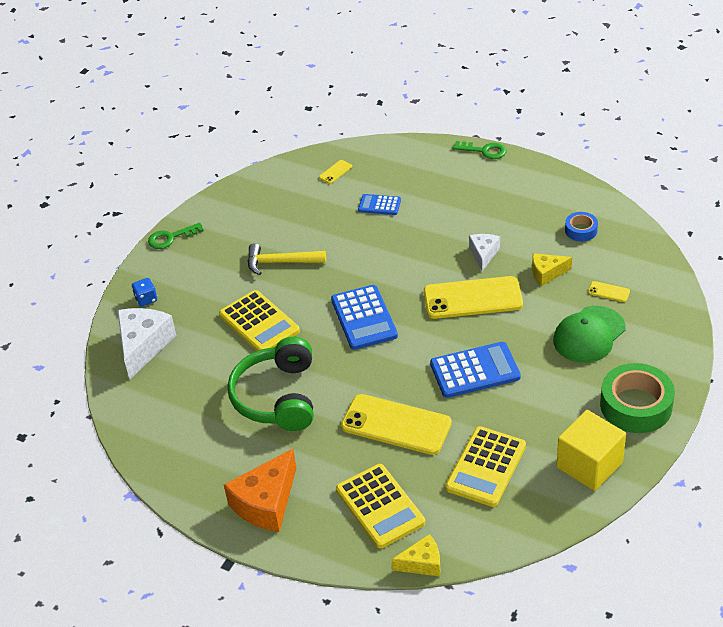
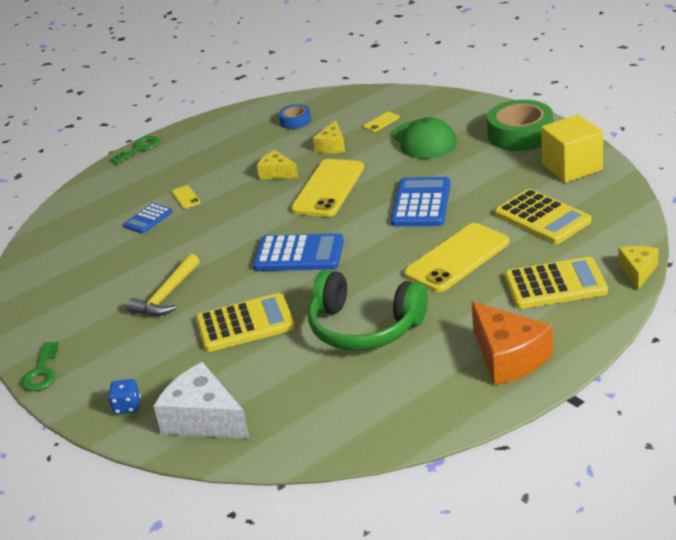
camera: 65 degrees left, 10 degrees down
(335, 172) = (67, 238): yellow phone -> yellow phone (186, 197)
(483, 254) = (277, 173): white cheese -> yellow cheese

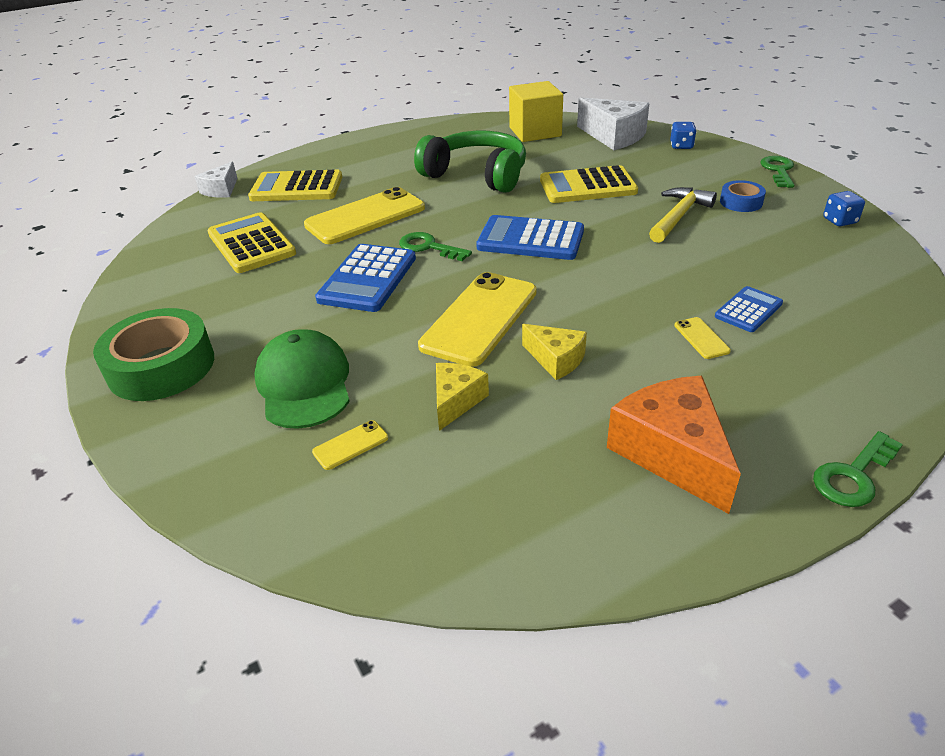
camera: 175 degrees left, 5 degrees up
(31, 307) = (839, 221): none -> blue dice
(295, 121) = (515, 489): blue tape -> blue tape (741, 202)
(384, 235) = (428, 247): none -> green key
(508, 357) = (373, 150): orange cheese -> orange cheese (672, 453)
(572, 167) = (157, 299): yellow cube -> yellow cube (535, 132)
(638, 271) = (221, 190): yellow cheese -> white cheese

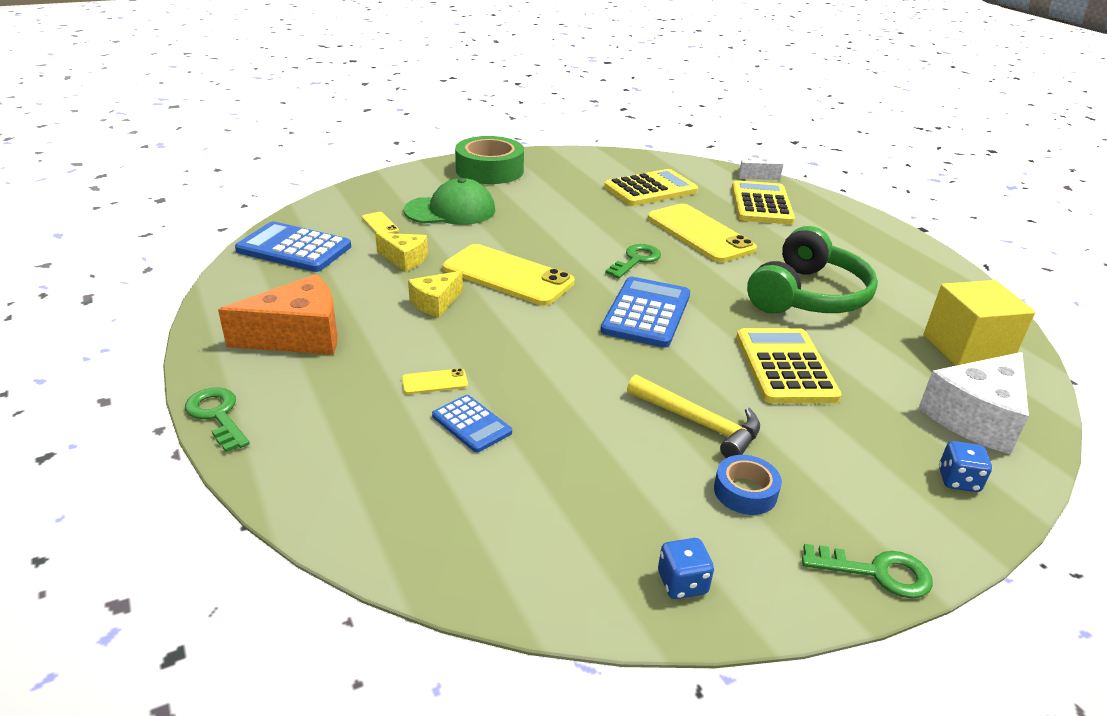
camera: 90 degrees right, 5 degrees down
(368, 279) = (584, 233): blue calculator -> blue calculator (294, 249)

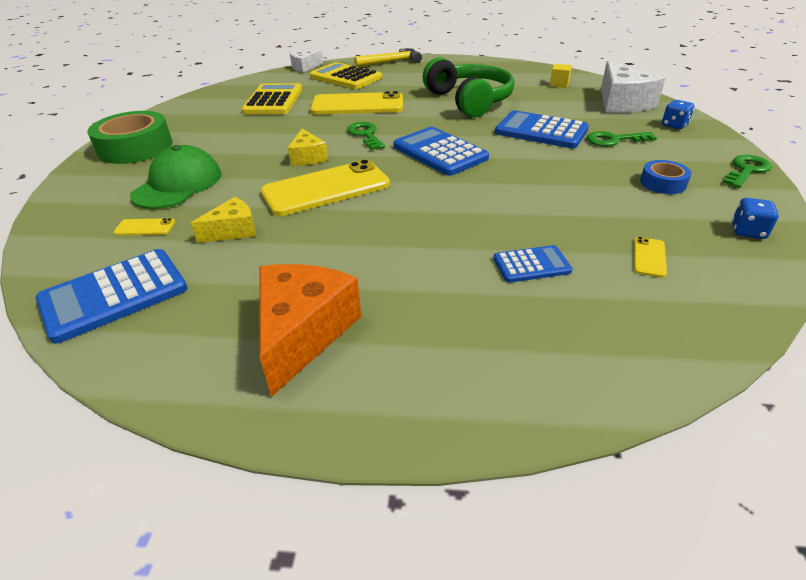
camera: 55 degrees left, 5 degrees up
(217, 415) = (410, 433): green key -> green key (614, 140)
(434, 382) = (457, 267): yellow phone -> yellow phone (649, 257)
(435, 303) = (330, 234): yellow cheese -> yellow cheese (308, 157)
(699, 423) = (584, 175): yellow hammer -> yellow hammer (391, 62)
(785, 367) = (541, 131): yellow calculator -> blue calculator
(966, 349) = (559, 84): yellow cube -> yellow cube, size x0.45

